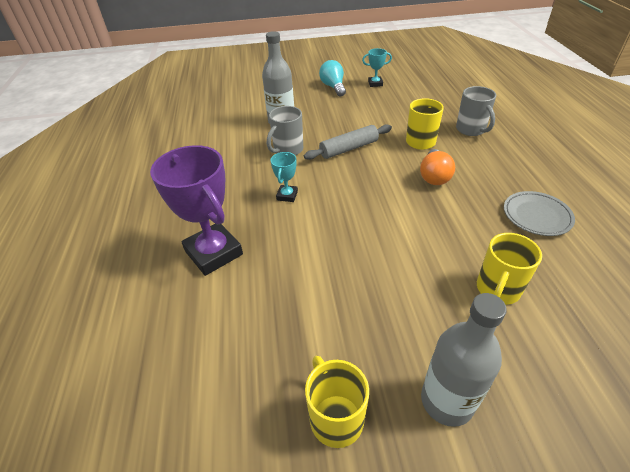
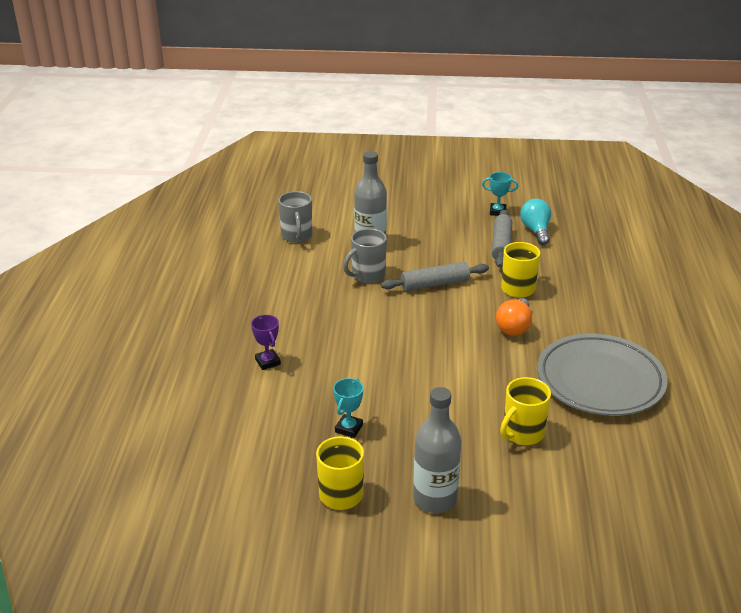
camera: 10 degrees right, 10 degrees down
(213, 253) = (267, 362): purple trophy -> purple trophy, size x0.47
(287, 195) = (352, 322): turquoise trophy -> turquoise trophy (349, 428)
(333, 87) = (445, 209): turquoise light bulb -> turquoise light bulb (536, 231)
(389, 108) = (501, 245): none -> grey rolling pin
(471, 130) = (583, 284): grey mug -> grey mug (297, 236)
(536, 216) = (600, 380): grey plate -> grey plate, size x1.86

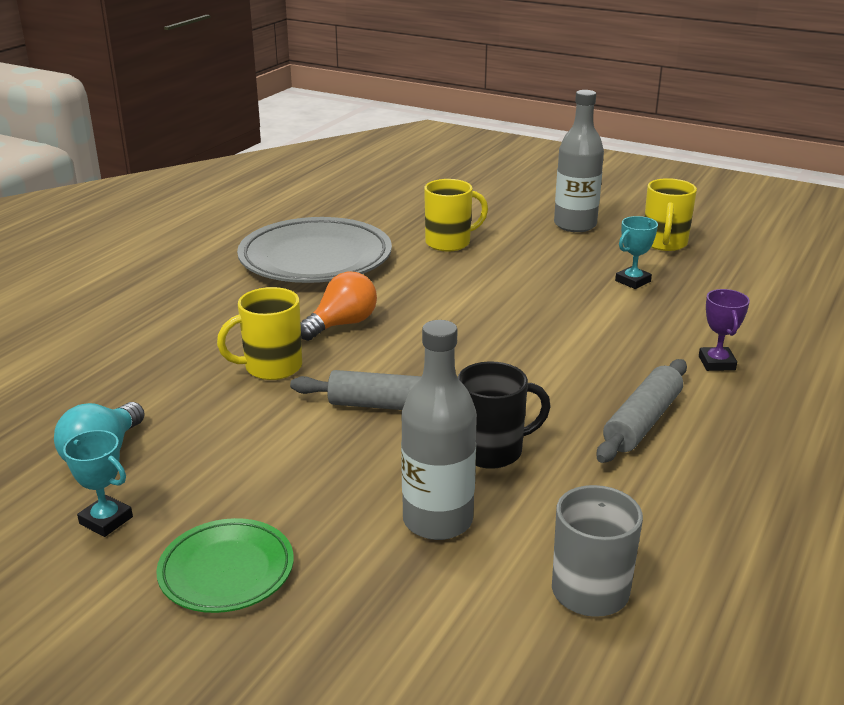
camera: 155 degrees left, 5 degrees down
(367, 275) = (492, 451): grey mug -> black mug
(433, 209) = (226, 571): none -> green plate
(501, 245) = (201, 444): grey rolling pin -> grey rolling pin (642, 422)

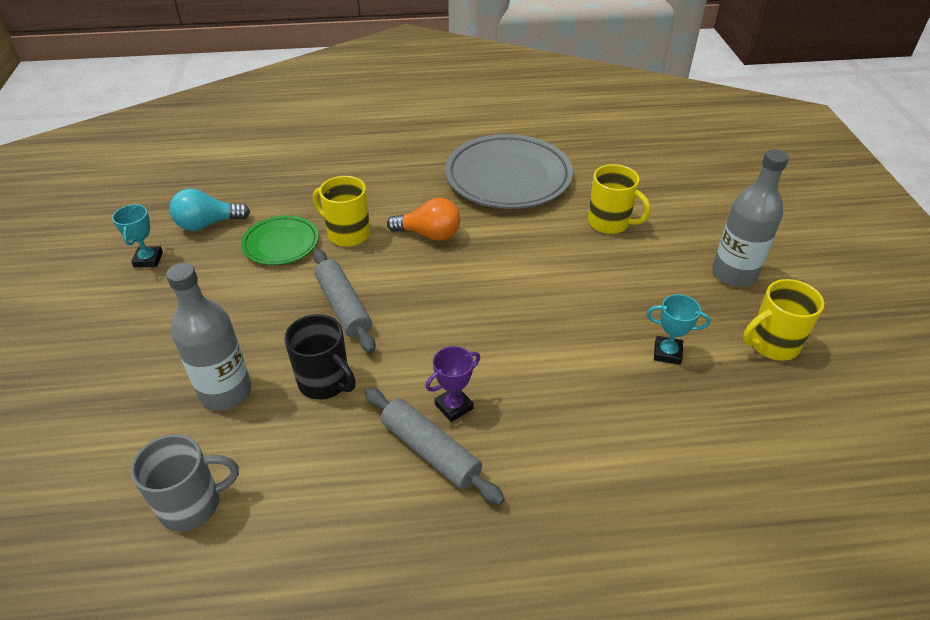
camera: 55 degrees right, 15 degrees up
(226, 571) = (127, 327): green plate -> green plate (281, 244)
(642, 422) = (430, 451): grey rolling pin -> grey rolling pin turned 45 degrees clockwise
(716, 363) = (572, 466): purple trophy -> purple trophy (454, 406)

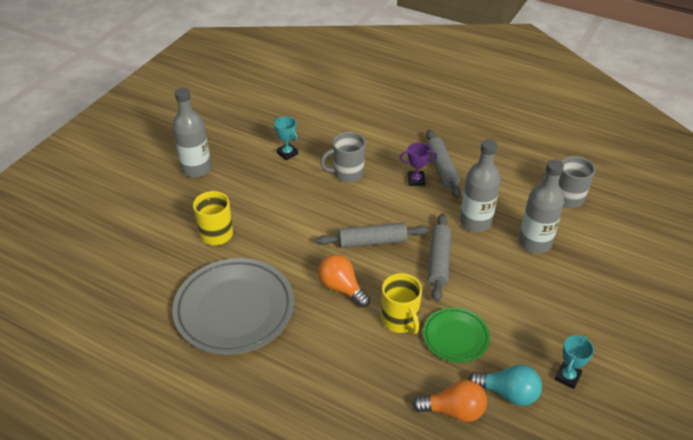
camera: 145 degrees left, 0 degrees up
(254, 194) = (454, 410): none -> orange light bulb
(325, 382) = (475, 222): black mug -> grey bottle
(439, 292) = (372, 242): none -> grey rolling pin
(557, 365) = (347, 173): none -> grey mug
(772, 344) = (234, 134): yellow mug -> none

